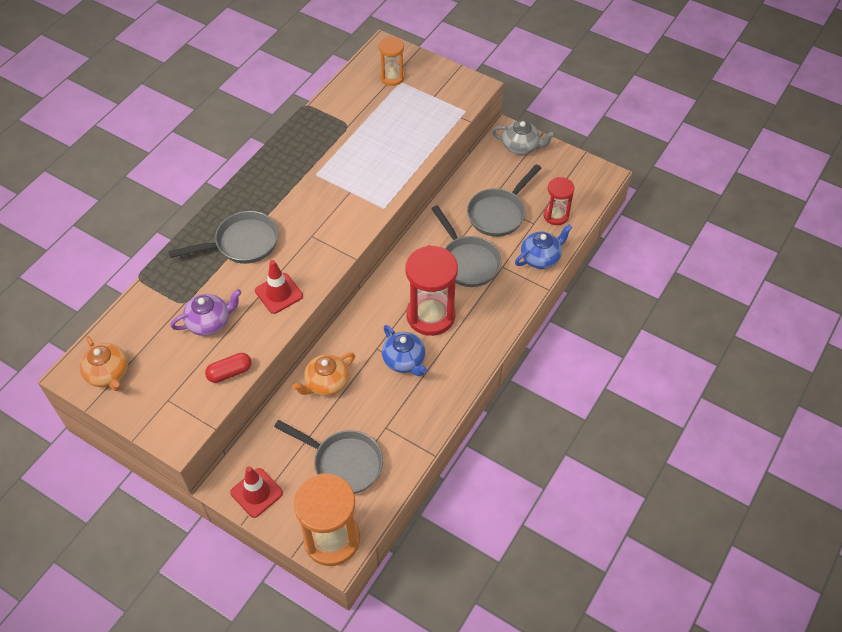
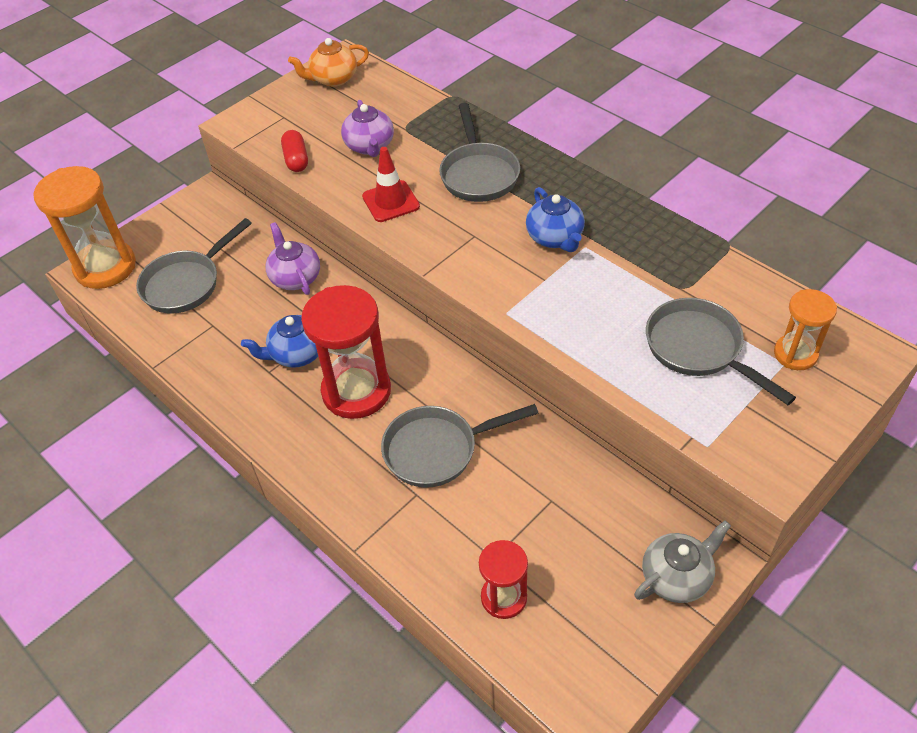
camera: 105 degrees right, 5 degrees down
(256, 493) = (188, 214): red traffic cone -> none
(326, 383) = (295, 277): orange teapot -> purple teapot
(499, 213) = (524, 510): grey pan -> grey pan (699, 349)
(521, 147) = (677, 576): grey teapot -> grey teapot turned 150 degrees counterclockwise
(541, 257) = (419, 552): blue teapot -> blue teapot (555, 238)

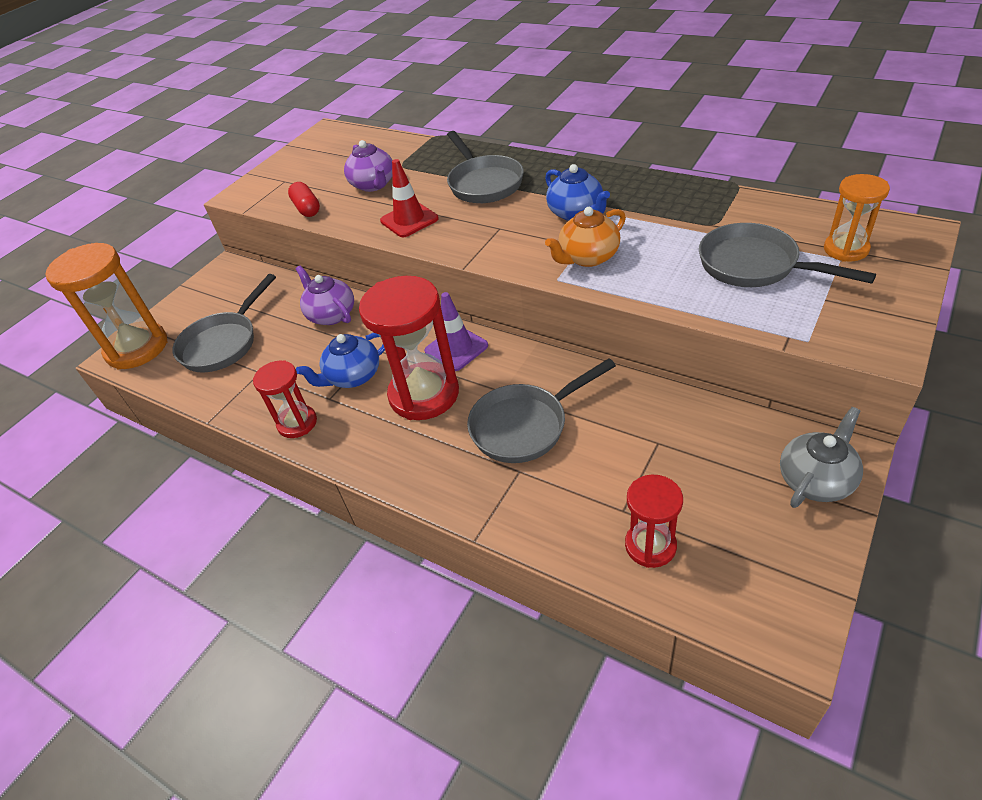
camera: 10 degrees left, 5 degrees down
(233, 390) = (297, 423): none -> red hourglass
(333, 79) = (322, 146): orange teapot -> orange teapot (588, 257)
(402, 349) = (456, 348): none -> purple traffic cone

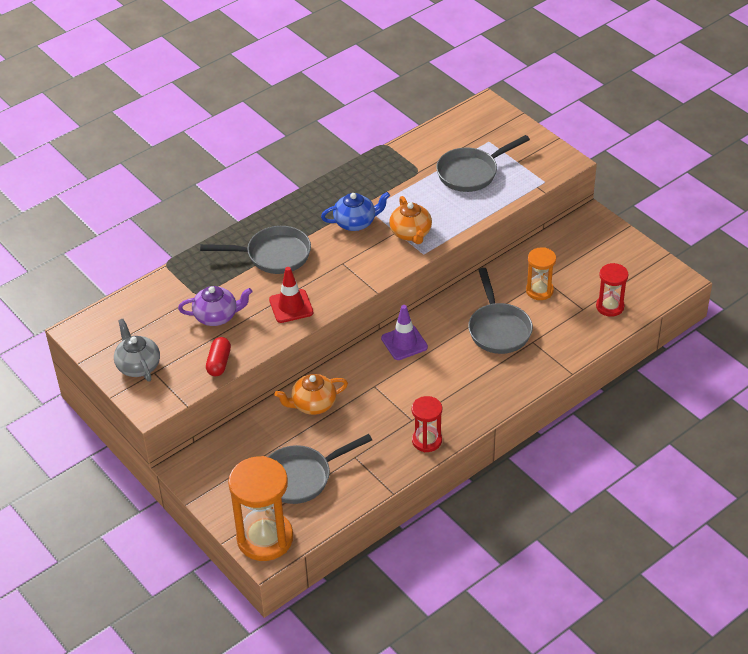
camera: 75 degrees left, 0 degrees up
(223, 343) = (301, 477): grey pan -> grey pan turned 105 degrees clockwise
(307, 208) = (219, 363): red capsule -> red capsule turned 75 degrees counterclockwise
(331, 314) = (313, 404): purple teapot -> orange teapot
(353, 377) = (397, 403): blue teapot -> none
(424, 394) = (440, 369): red hourglass -> none
(816, 480) = (601, 234): grey teapot -> grey teapot (138, 366)
(846, 249) = (482, 135): orange hourglass -> orange hourglass (539, 290)

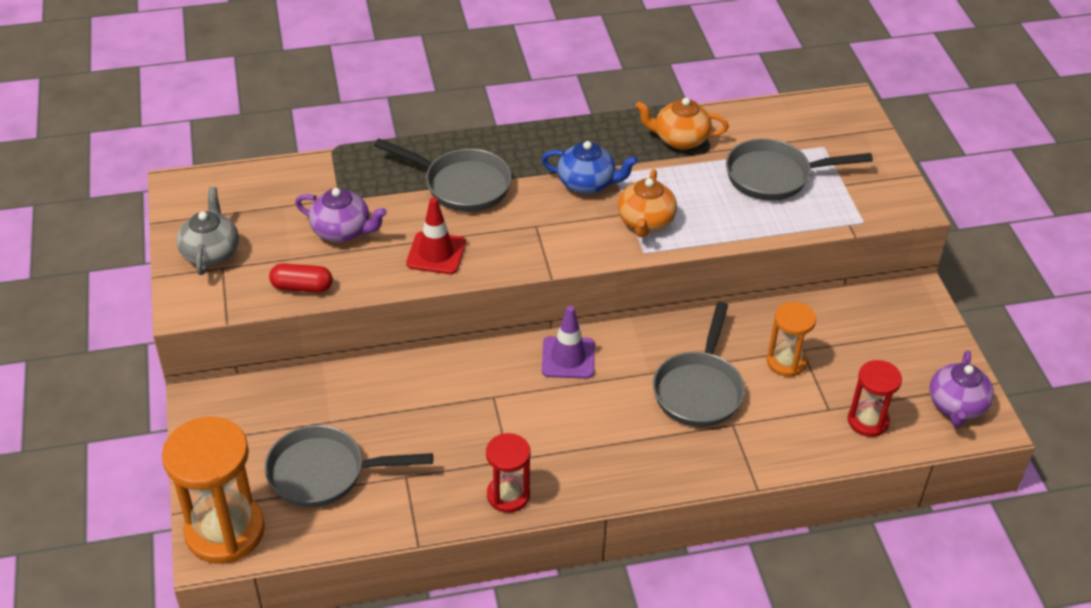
camera: 25 degrees right, 0 degrees up
(219, 363) = (302, 287): red capsule -> red capsule turned 60 degrees clockwise
(313, 404) = (404, 388): orange teapot -> orange teapot (680, 139)
(655, 277) = (956, 406): none -> purple teapot

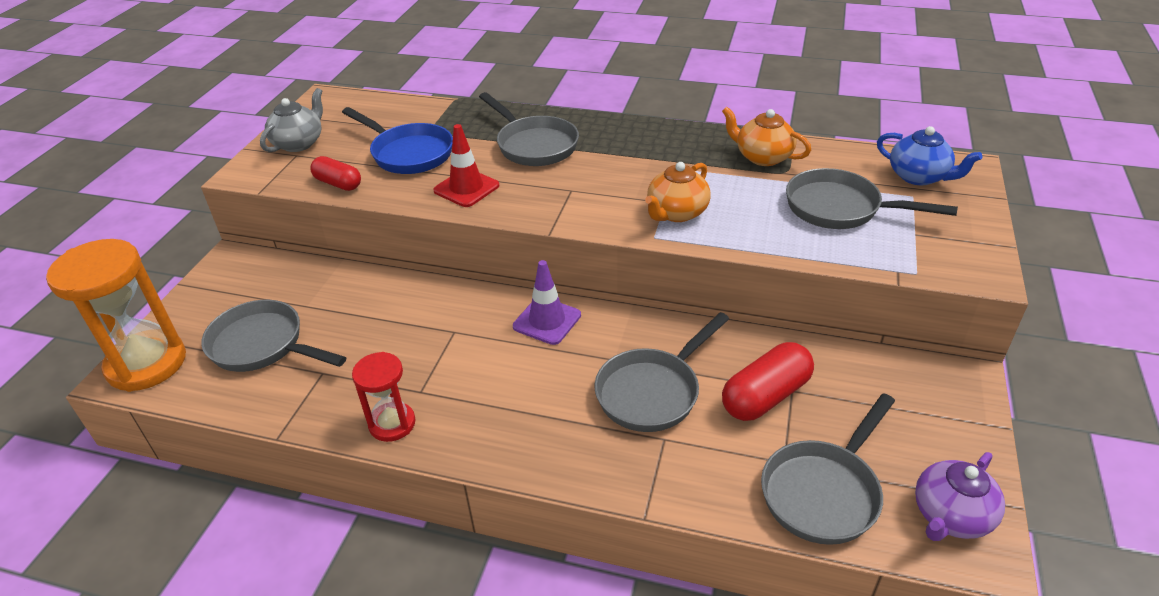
camera: 30 degrees right, 5 degrees down
(342, 231) = (408, 153): purple teapot -> blue pan
(587, 183) = (646, 170): blue teapot -> blue teapot (919, 177)
(786, 362) = (765, 396): orange hourglass -> red capsule
(868, 421) = (824, 492): red hourglass -> grey pan

